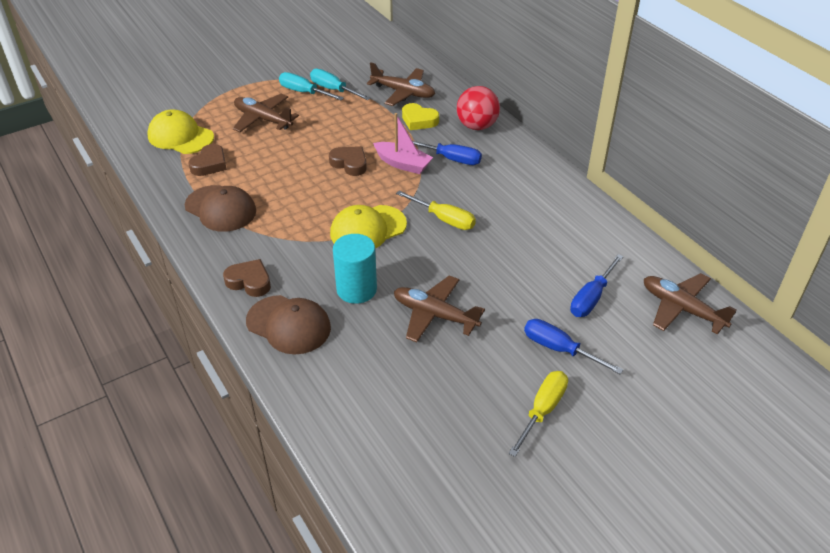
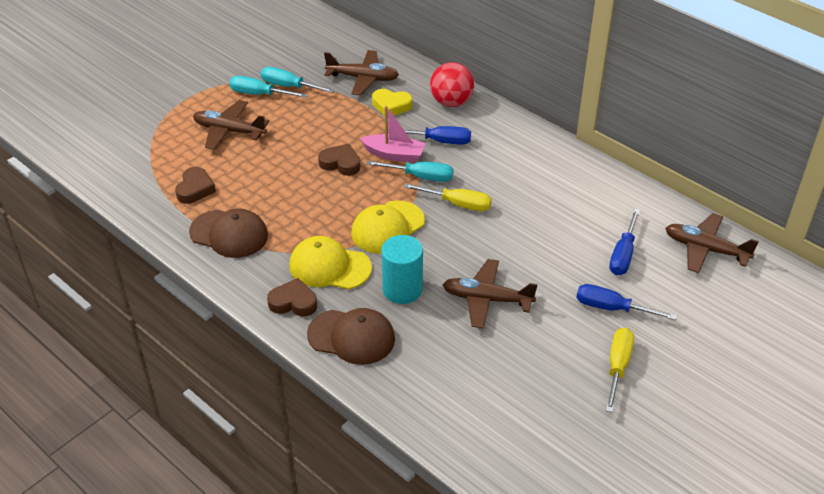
camera: 15 degrees left, 0 degrees up
(180, 136) = (149, 164): yellow cap -> yellow cap (329, 267)
(419, 188) = (421, 177): none -> turquoise screwdriver

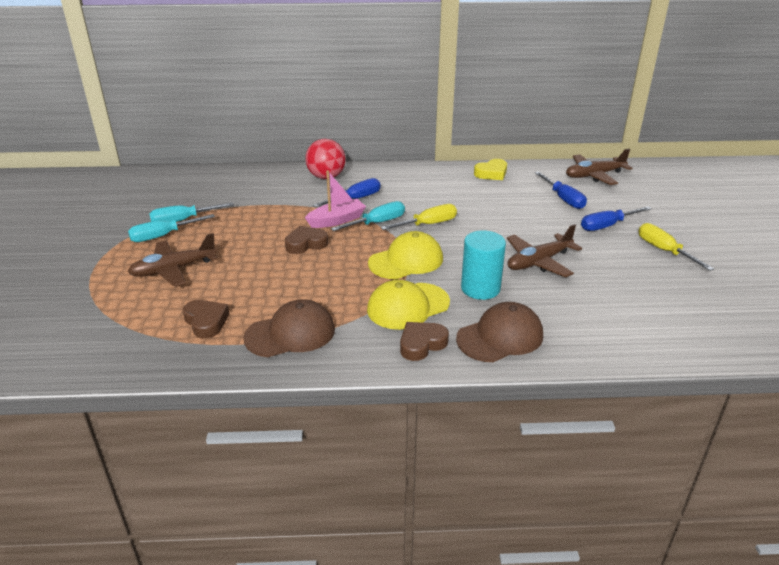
camera: 45 degrees left, 10 degrees down
(363, 78) = (237, 191): brown plane -> none
(387, 227) = (406, 261): yellow cap -> yellow cap turned 120 degrees counterclockwise
(391, 106) = (286, 196): yellow heart -> yellow heart (491, 173)

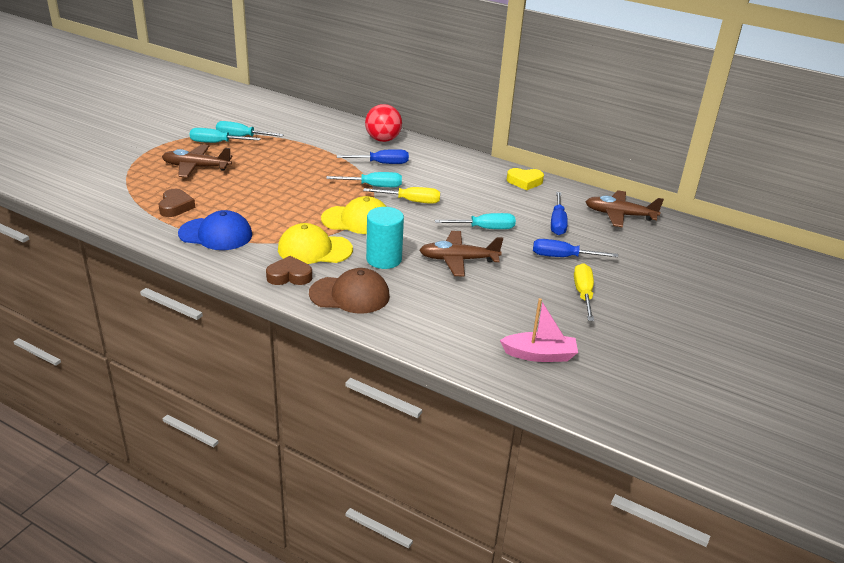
camera: 30 degrees right, 0 degrees up
(290, 333) = (216, 234): brown cap -> blue cap
(306, 244) = (302, 182): brown heart -> none
(337, 220) = (346, 174): pink boat -> pink boat (539, 355)
(519, 225) = (485, 228): none -> turquoise screwdriver

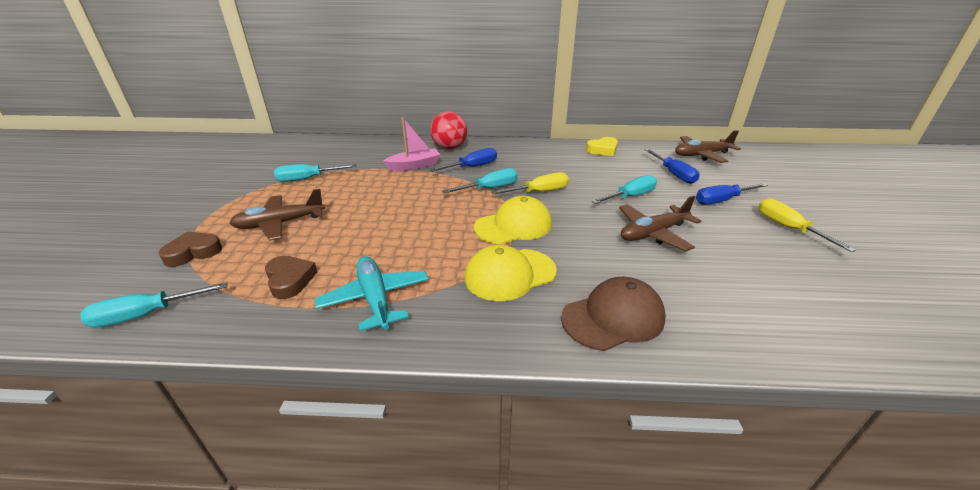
camera: 25 degrees left, 0 degrees up
(216, 143) = (283, 192): turquoise screwdriver -> turquoise screwdriver (145, 315)
(216, 234) = (375, 299): blue cap -> turquoise plane
(289, 276) = (520, 321): brown heart -> brown heart (193, 252)
(384, 259) = (590, 259): turquoise cylinder -> none
(539, 355) = (867, 308): pink boat -> pink boat (414, 166)

